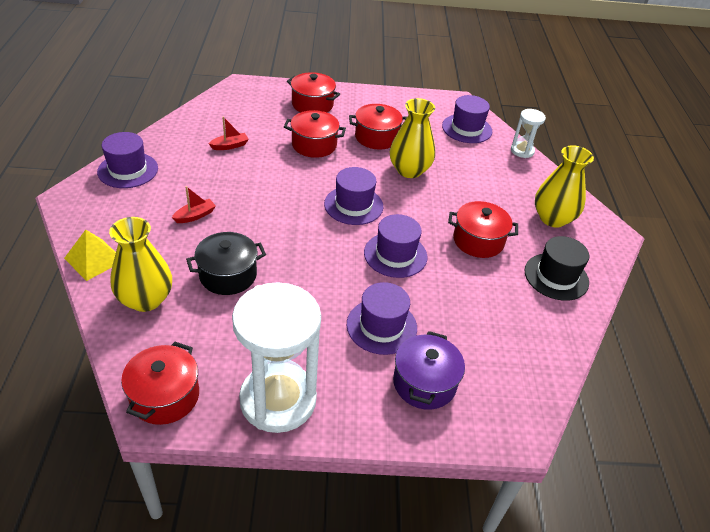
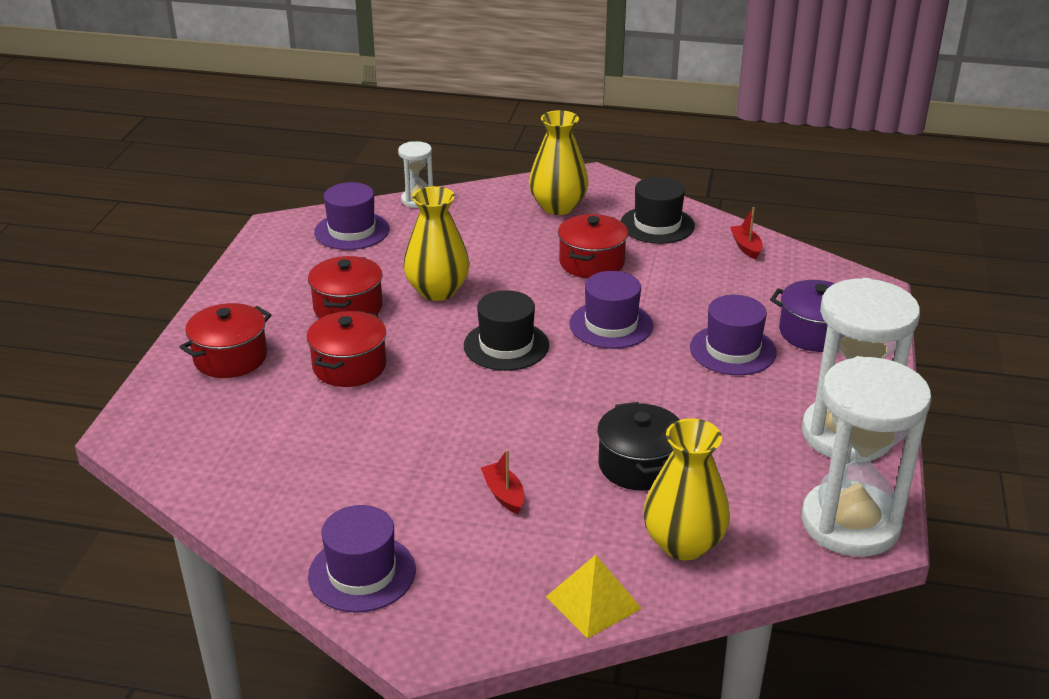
camera: 75 degrees left, 10 degrees down
(165, 396) = (850, 523): red pot -> white hourglass
(230, 146) = (324, 453): red boat -> red boat (746, 247)
(353, 205) = (506, 345): purple hat -> black hat

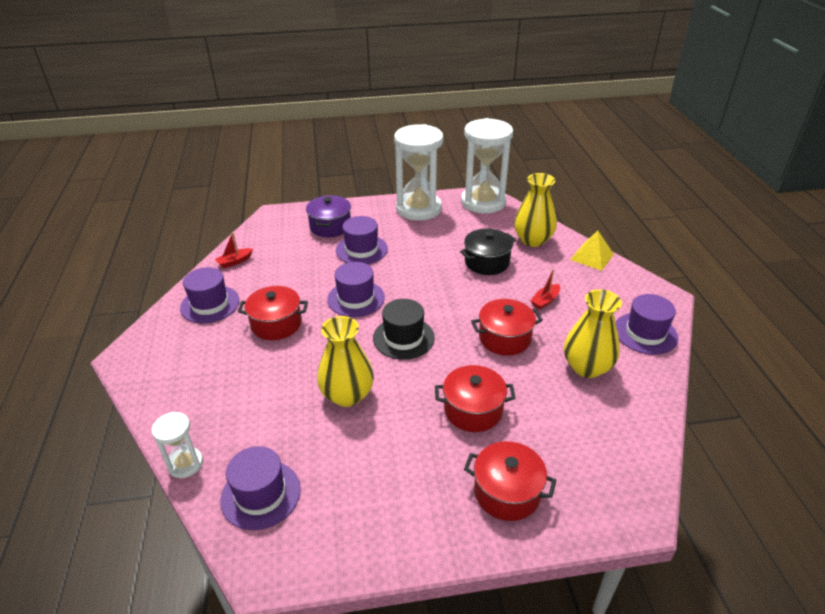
camera: 110 degrees left, 5 degrees up
(348, 307) = (396, 442): red pot -> red pot (504, 338)
(558, 207) = (187, 362): yellow vase -> yellow vase (587, 367)
(657, 225) = (210, 304): black hat -> purple hat

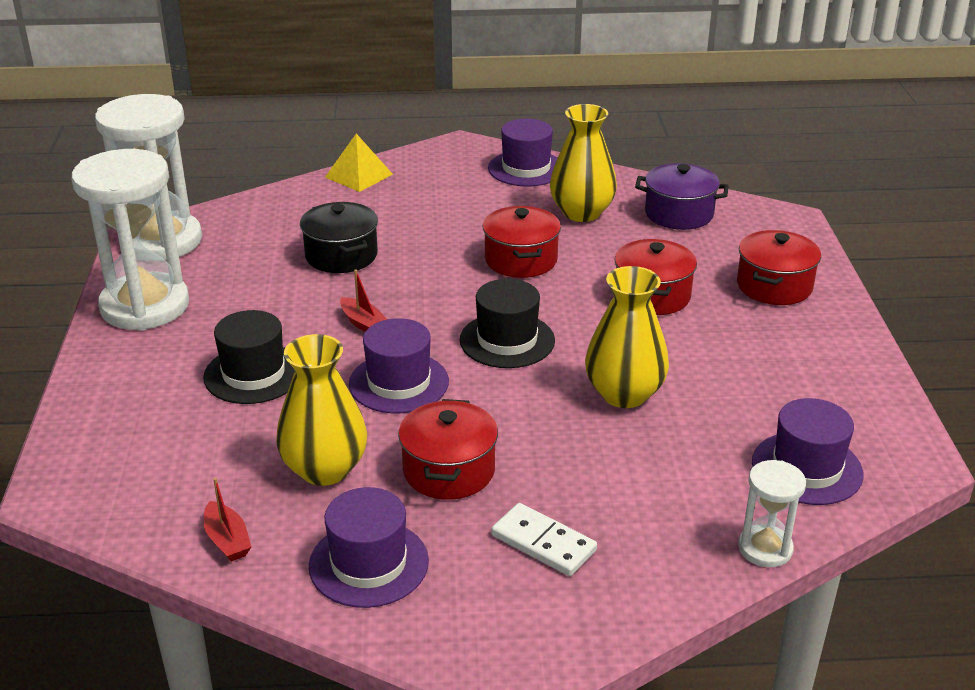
camera: 85 degrees left, 5 degrees down
(212, 363) = (543, 543): none -> white domino
(330, 226) = (152, 411): purple pot -> purple pot (679, 214)
(361, 250) = (253, 374): purple hat -> black hat
(533, 240) = (298, 212): yellow vase -> yellow vase (325, 469)
(545, 301) = (448, 222): red boat -> red boat (363, 323)

